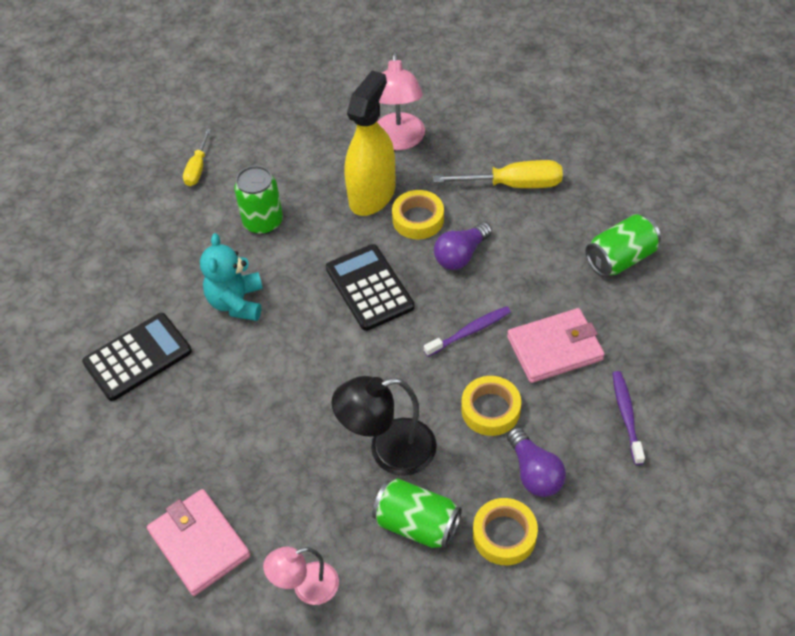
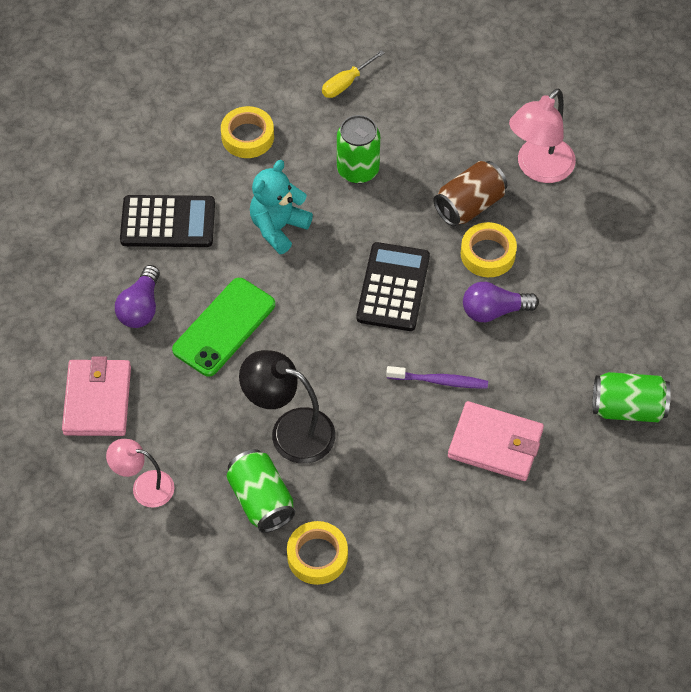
camera: 35 degrees right, 5 degrees up
(259, 407) = (224, 327): none -> green phone
(372, 195) = (469, 205): yellow spray bottle -> brown can
(490, 410) = (396, 455): yellow tape -> yellow tape (247, 137)
(514, 184) = (601, 278): yellow screwdriver -> none
(534, 472) = (384, 528): purple light bulb -> purple light bulb (141, 307)
(626, 416) = (499, 538): purple toothbrush -> none

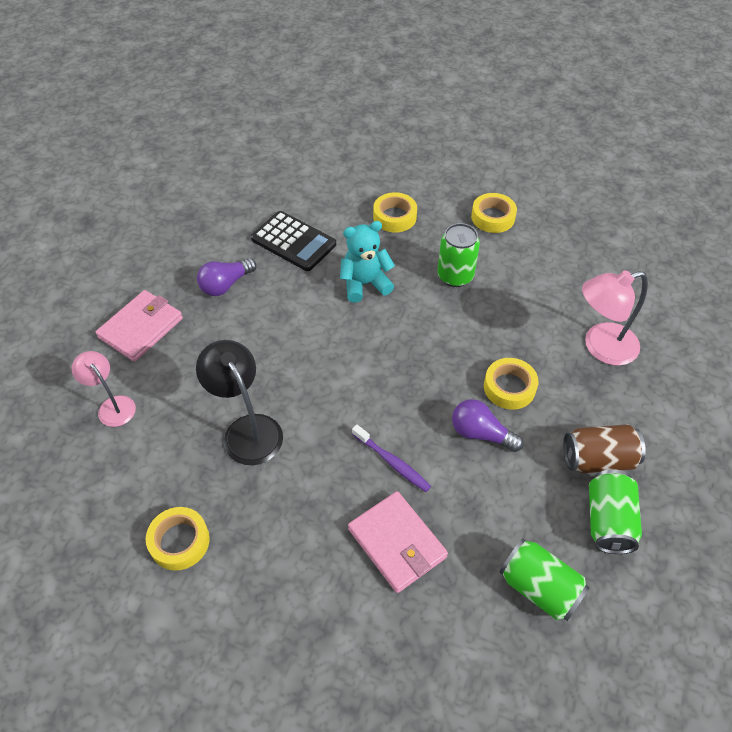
camera: 35 degrees right, 5 degrees down
(224, 327) = (268, 328): green phone -> none
(261, 500) = (180, 469): green can -> green can (608, 520)
(345, 83) = (493, 217): yellow screwdriver -> yellow tape
(393, 287) = (414, 370): black calculator -> none
(469, 205) = (522, 344): brown can -> brown can (598, 459)

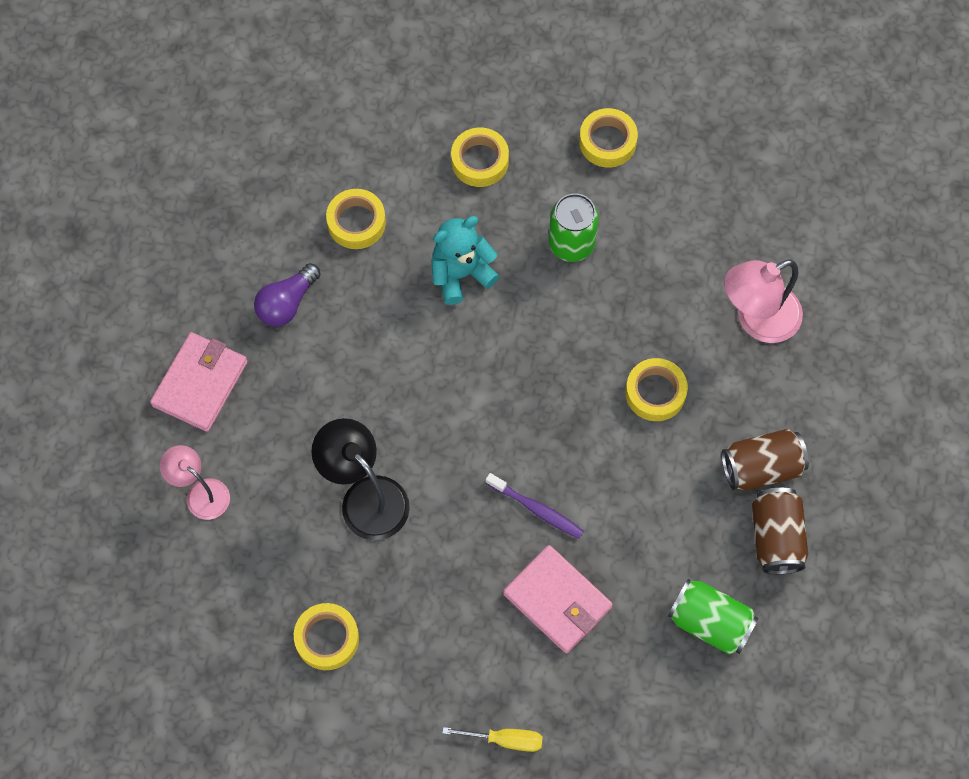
camera: 10 degrees left, 15 degrees up
(293, 242) = (356, 222): black calculator -> yellow tape
(322, 668) = (506, 739): none -> yellow screwdriver
(481, 434) = (629, 457): purple light bulb -> none
(608, 520) = (776, 537): green can -> brown can

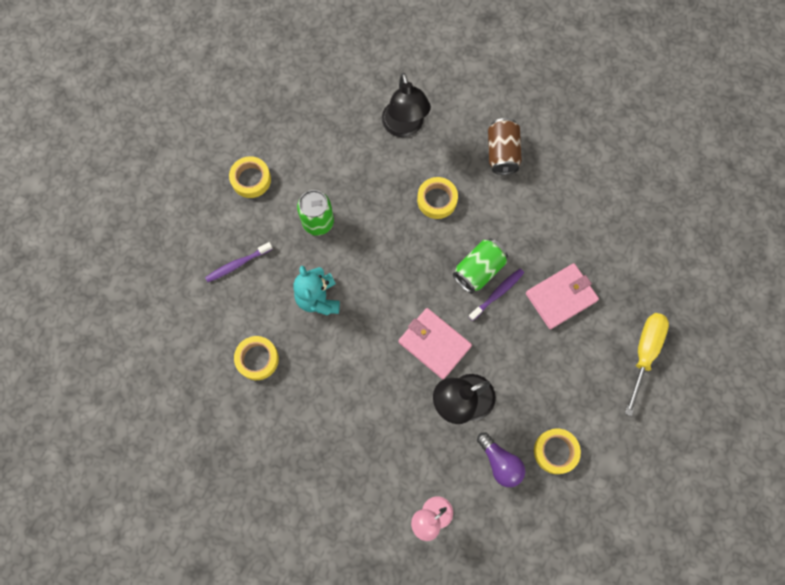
camera: 75 degrees left, 5 degrees up
(200, 383) = (348, 499): pink wallet -> pink wallet (434, 344)
(287, 303) = (304, 422): purple light bulb -> purple light bulb (500, 462)
(480, 161) = (237, 264): yellow tape -> purple toothbrush
(506, 739) = (644, 352): yellow screwdriver -> yellow screwdriver, size x1.64
(710, 622) = (594, 211): green can -> green can (478, 270)
(757, 320) = (404, 127): pink lamp -> black lamp
(776, 537) = (548, 158): brown can -> none

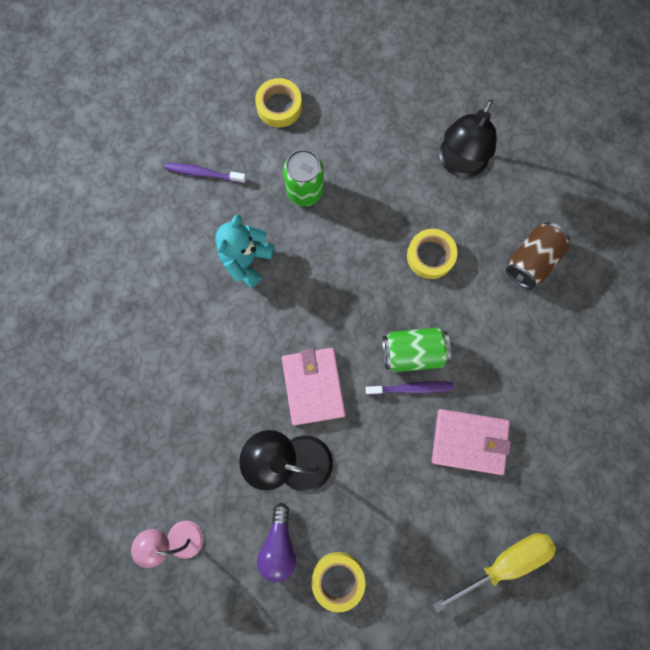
camera: 40 degrees right, 5 degrees up
(257, 359) = (149, 271): yellow tape -> none

